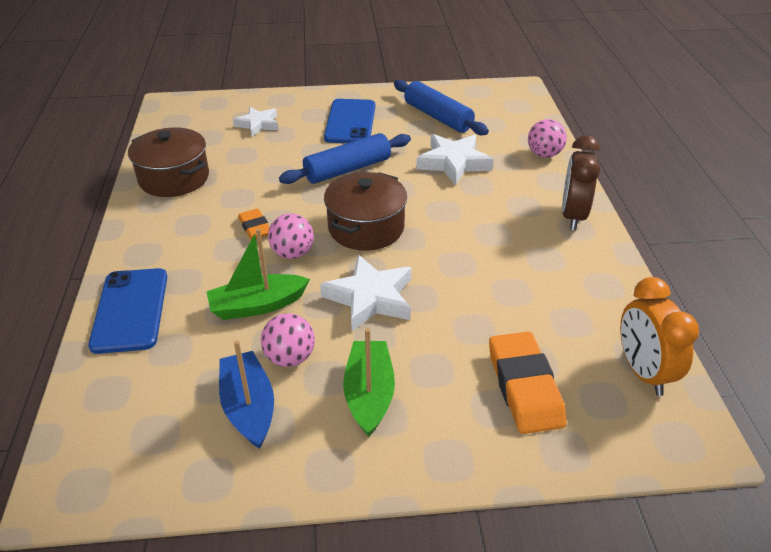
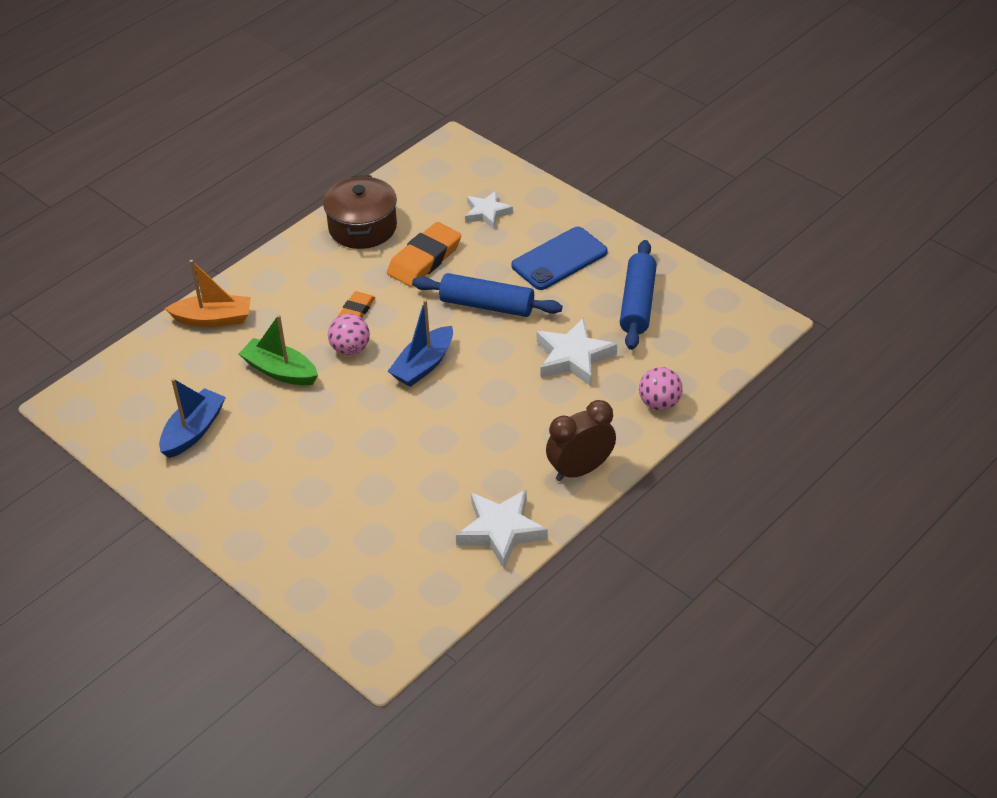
camera: 50 degrees right, 5 degrees up
(130, 310) = (213, 319): blue phone -> orange boat
(290, 357) = (251, 419): pink ball -> none
(366, 228) = (423, 365): brown pot -> blue boat
(369, 394) = (258, 476): green boat -> none
(370, 298) = (348, 418): white star -> white star (501, 531)
(524, 387) = (343, 545): orange eraser -> orange eraser (424, 259)
(643, 372) = (423, 599): orange clock -> none

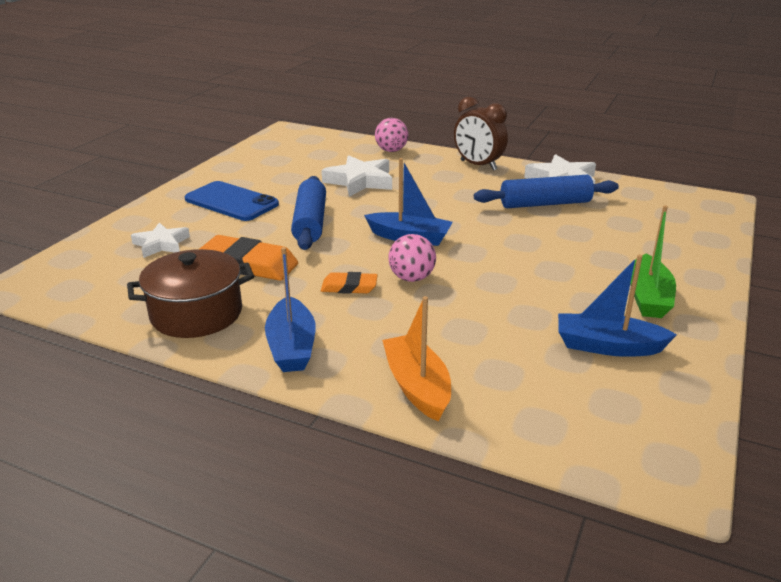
camera: 110 degrees left, 15 degrees down
(280, 371) = (473, 312): green boat -> green boat (648, 297)
(293, 269) = (292, 346): none -> blue boat
(638, 303) = (282, 168): blue rolling pin -> blue rolling pin (545, 204)

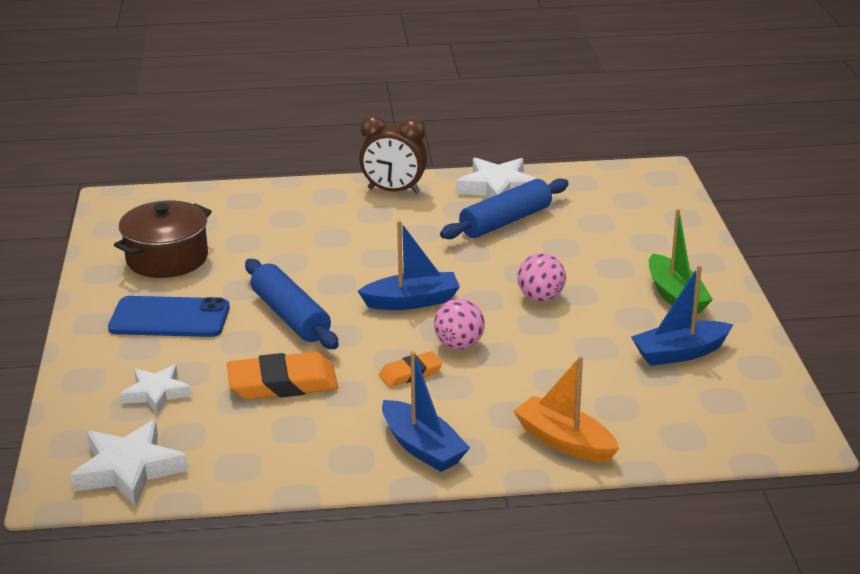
camera: 30 degrees left, 0 degrees up
(196, 313) = (294, 450): brown pot -> brown pot (167, 258)
(360, 181) = (286, 248): white star -> white star (128, 469)
(391, 150) = (276, 196): pink ball -> pink ball (540, 297)

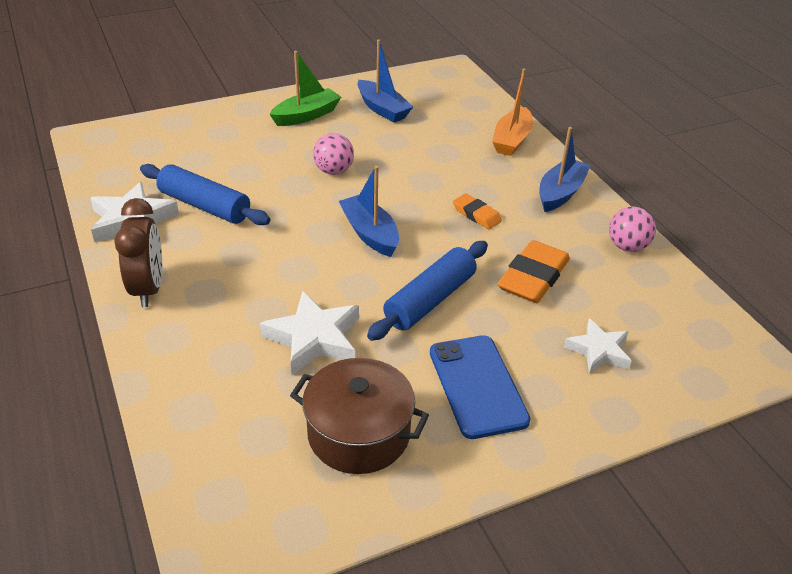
camera: 110 degrees left, 10 degrees up
(128, 469) = (702, 331): white star -> white star (314, 338)
(282, 383) = (533, 277): orange eraser -> orange eraser turned 60 degrees clockwise
(459, 345) = (423, 198): pink ball -> pink ball (627, 246)

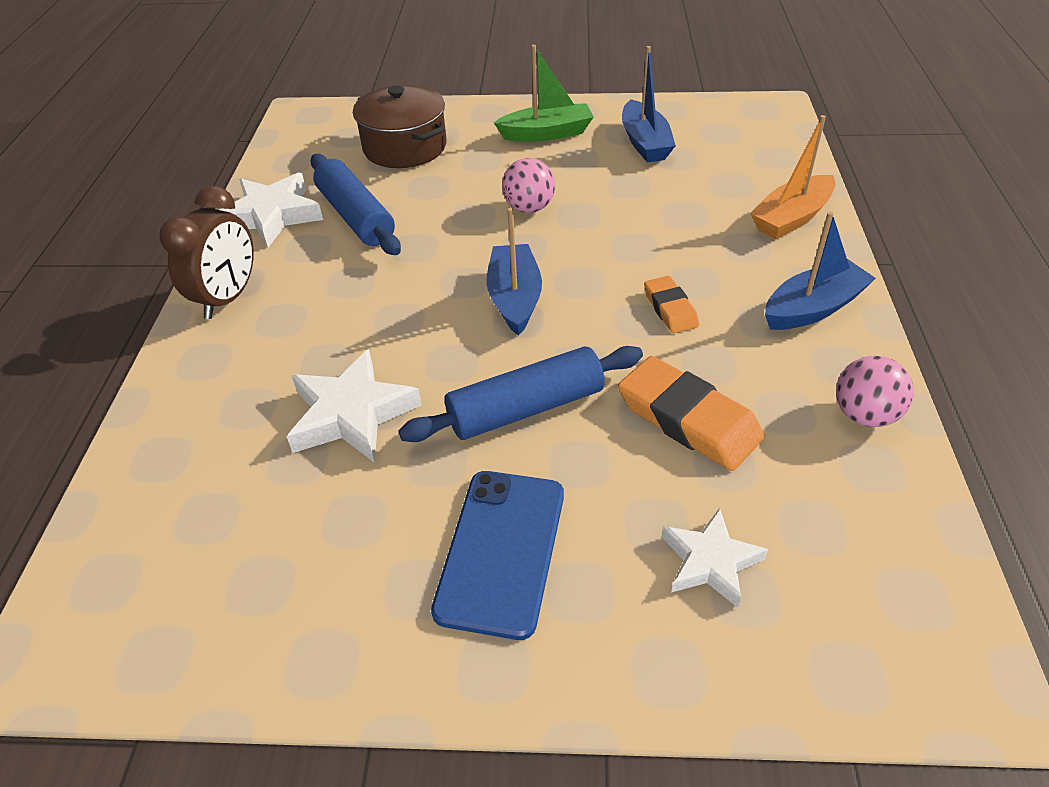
camera: 30 degrees right, 5 degrees up
(358, 434) = (309, 560): brown pot -> brown pot (405, 147)
(533, 277) = (688, 419): orange eraser -> orange eraser turned 75 degrees clockwise

